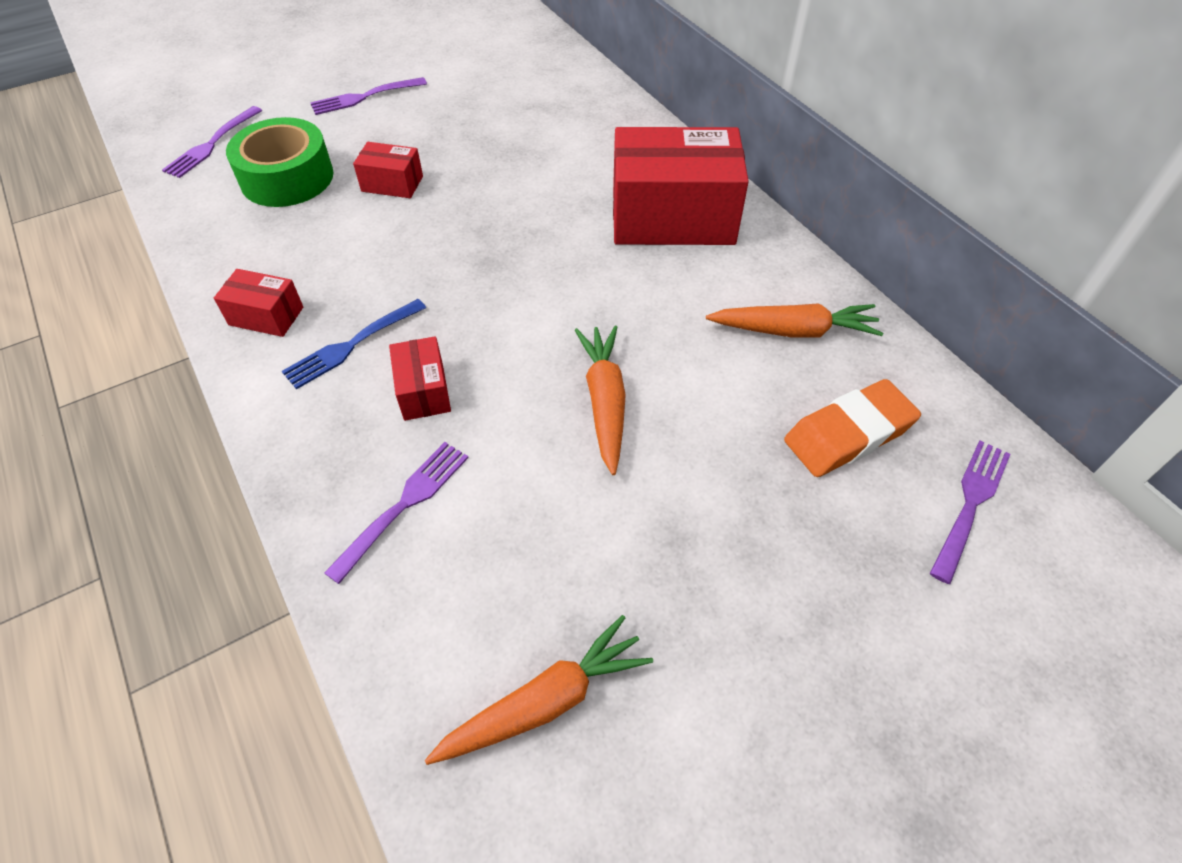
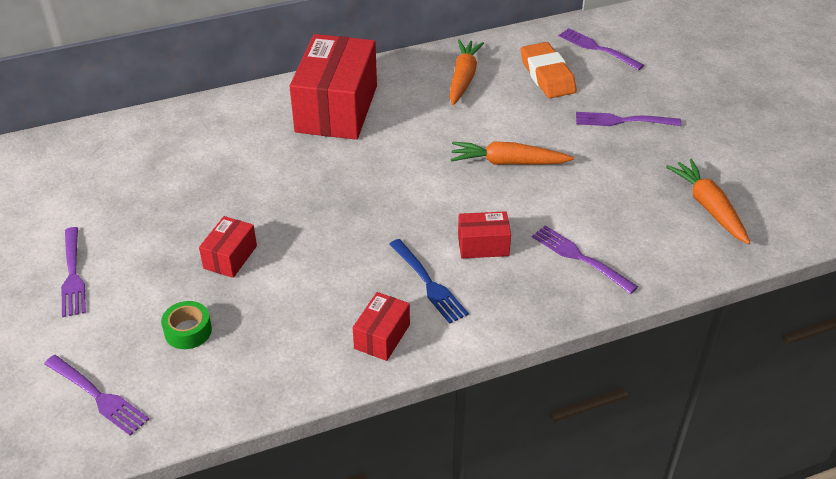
camera: 80 degrees left, 10 degrees down
(287, 178) = (188, 331): green tape -> green tape, size x0.51
(760, 554) = (623, 121): none -> purple fork

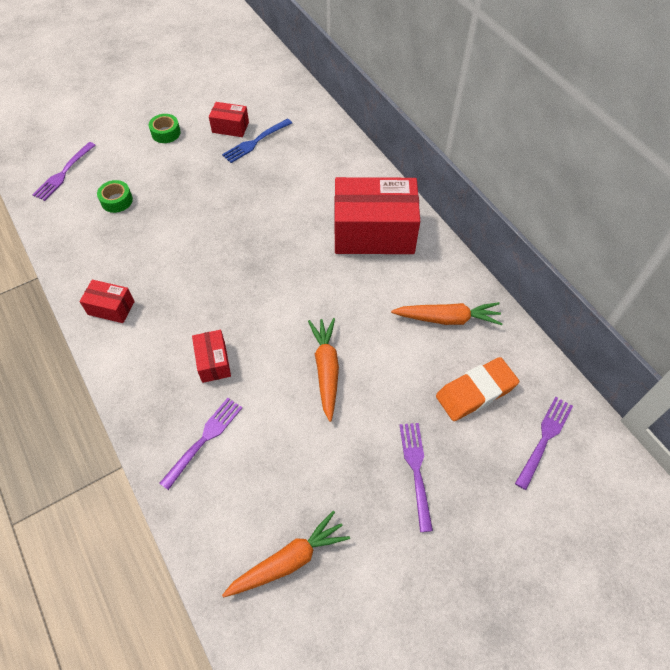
camera: 80 degrees right, 15 degrees up
(72, 274) = (166, 133): purple fork -> green tape
(230, 257) = (187, 205): red box -> red box (230, 127)
(428, 283) = (167, 329): blue fork -> blue fork (256, 141)

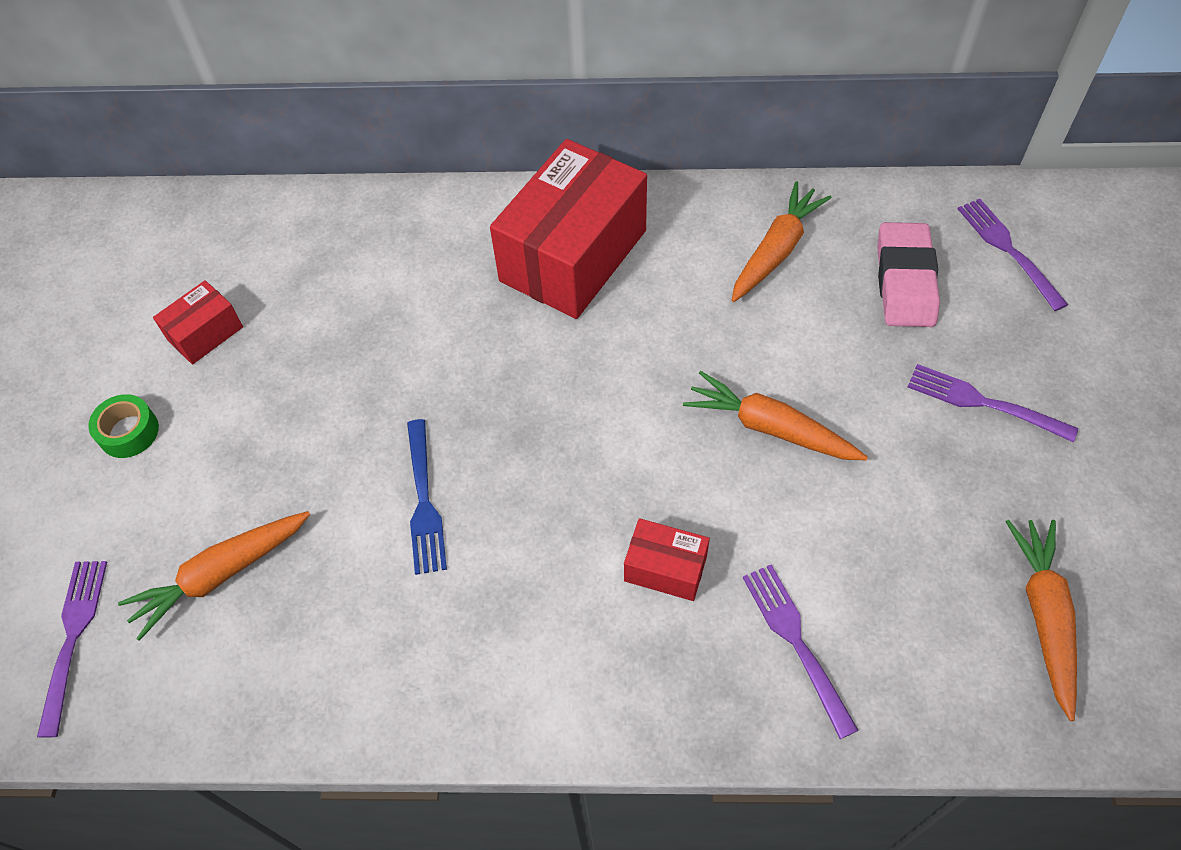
camera: 55 degrees left, 0 degrees up
(64, 173) = (73, 639): purple fork -> purple fork turned 150 degrees counterclockwise
(111, 308) = (455, 679): red box -> none
(116, 200) = (220, 575): green tape -> orange carrot
(256, 141) = (269, 313): blue fork -> blue fork (423, 500)
(475, 392) = (905, 281): orange eraser -> pink eraser

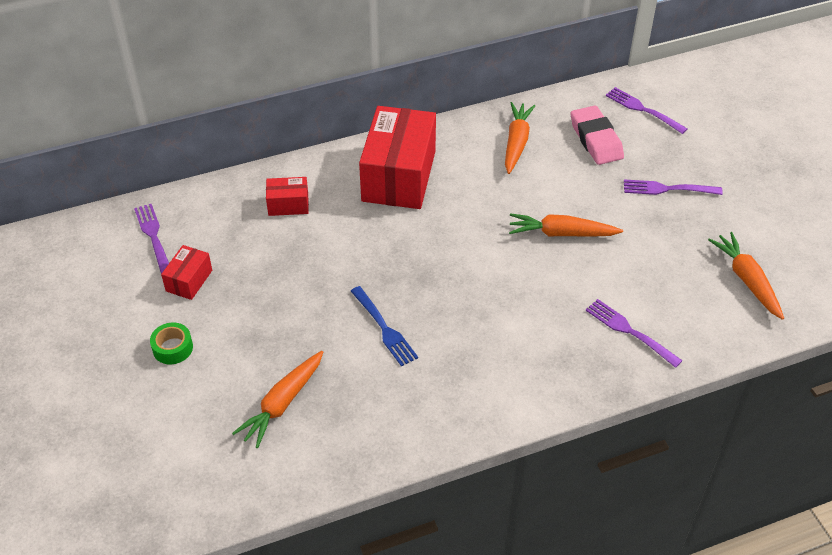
camera: 25 degrees left, 10 degrees down
(73, 639) = (209, 466): purple fork -> purple fork (154, 237)
(665, 568) = (541, 319): red box -> red box (288, 205)

